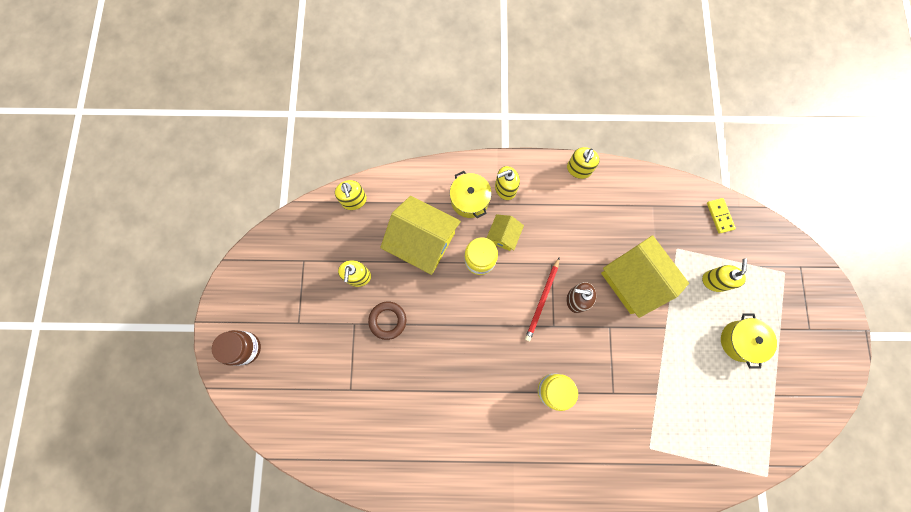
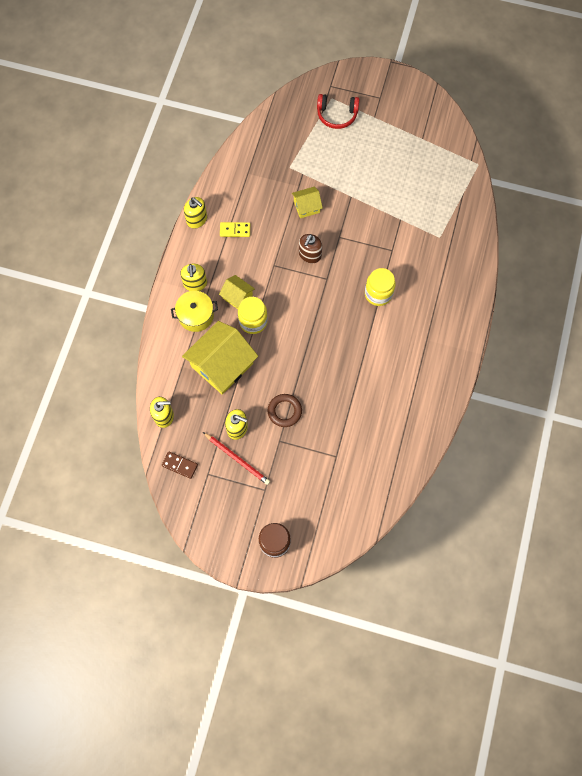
camera: 75 degrees left, 5 degrees down
(306, 231) = (180, 465): none -> brown domino
(542, 300) = (303, 281): red pencil -> red pencil (237, 459)
(634, 280) = (306, 207): yellow house -> yellow house, size x0.50
(714, 281) = (324, 149): yellow soap dispenser -> none
(719, 216) = (272, 127): yellow domino -> yellow domino (235, 230)
(740, 341) = (376, 147): yellow pot -> none
(765, 284) = (337, 115): none -> red headphones

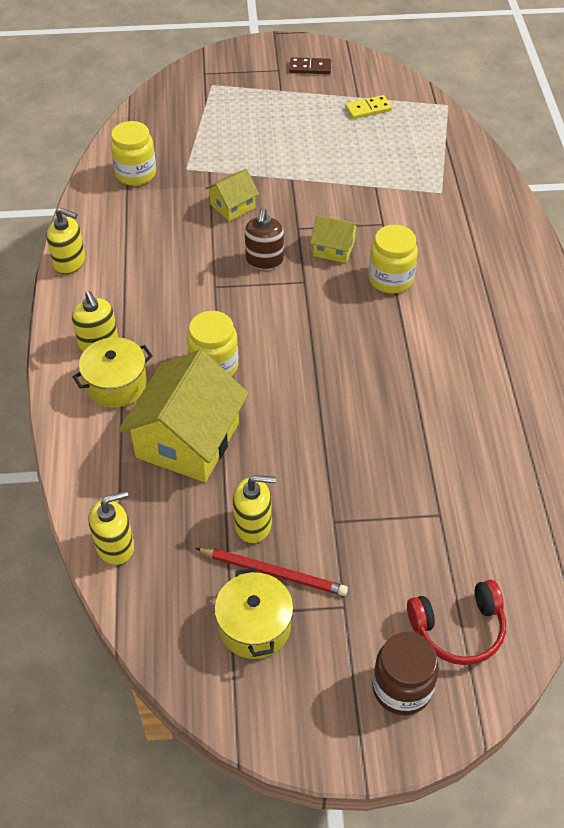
camera: 20 degrees left, 20 degrees down
(180, 465) = (174, 616): brown domino -> brown domino (310, 68)
(217, 484) = (254, 626): none -> yellow pot
(235, 230) = (135, 260): yellow domino -> yellow domino (368, 109)
(237, 296) = (175, 341): yellow house -> yellow house (334, 248)
(257, 161) = (136, 174): none -> yellow jar
(284, 411) = (322, 475): brown ring -> none
(337, 115) = (228, 99): red headphones -> red headphones (458, 629)

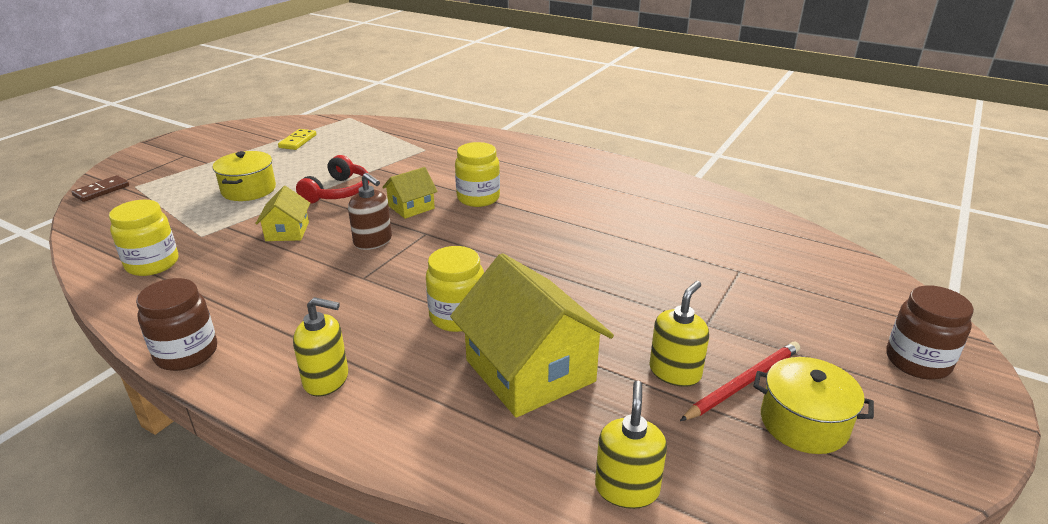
camera: 55 degrees left, 20 degrees down
(70, 262) = (186, 353): yellow soap dispenser -> brown jar
(116, 384) = (400, 390): yellow pot -> yellow pot (249, 190)
(310, 68) = (211, 144): brown domino -> brown domino (101, 191)
(458, 629) = (864, 308): red headphones -> red headphones (338, 192)

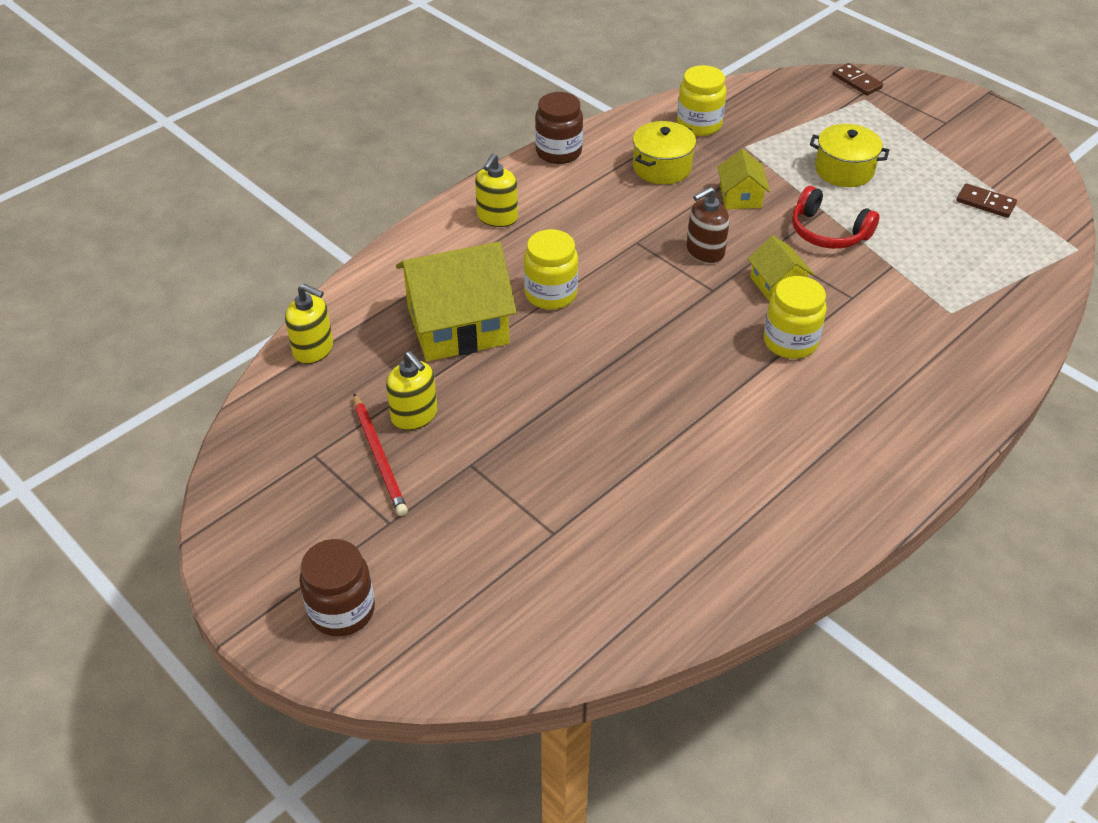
camera: 105 degrees right, 15 degrees up
(287, 231) = (740, 197): yellow house -> yellow house turned 75 degrees clockwise
(297, 141) = (985, 203): yellow domino -> brown domino
(803, 423) = (316, 476): yellow pot -> yellow pot (662, 167)

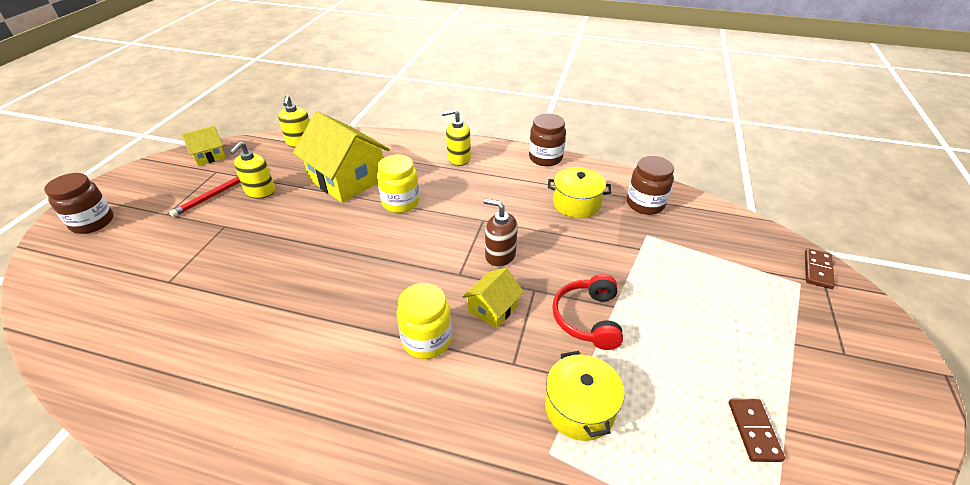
camera: 60 degrees right, 5 degrees down
(699, 125) = (645, 204): yellow jar -> brown jar
(740, 197) = (582, 252): yellow house -> yellow house (209, 156)
(844, 170) = (683, 302): yellow pot -> yellow pot (579, 408)

